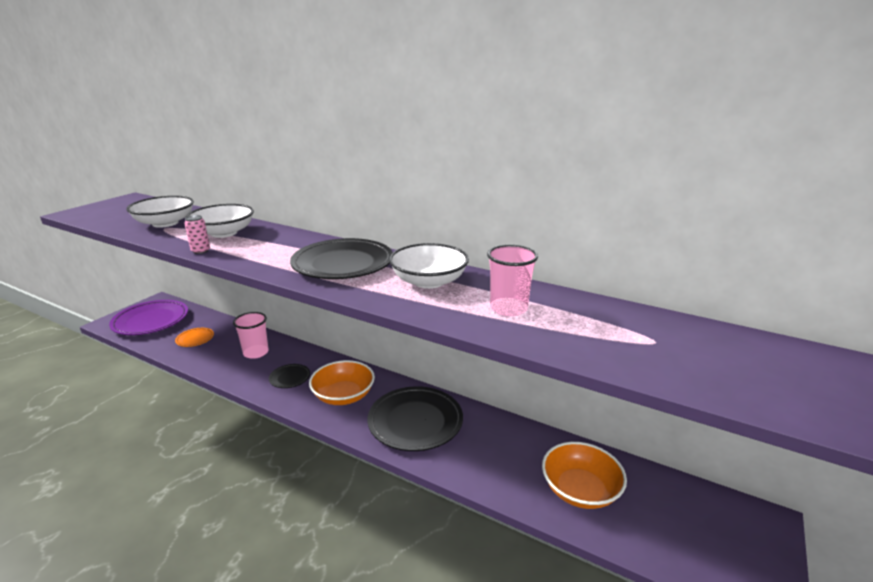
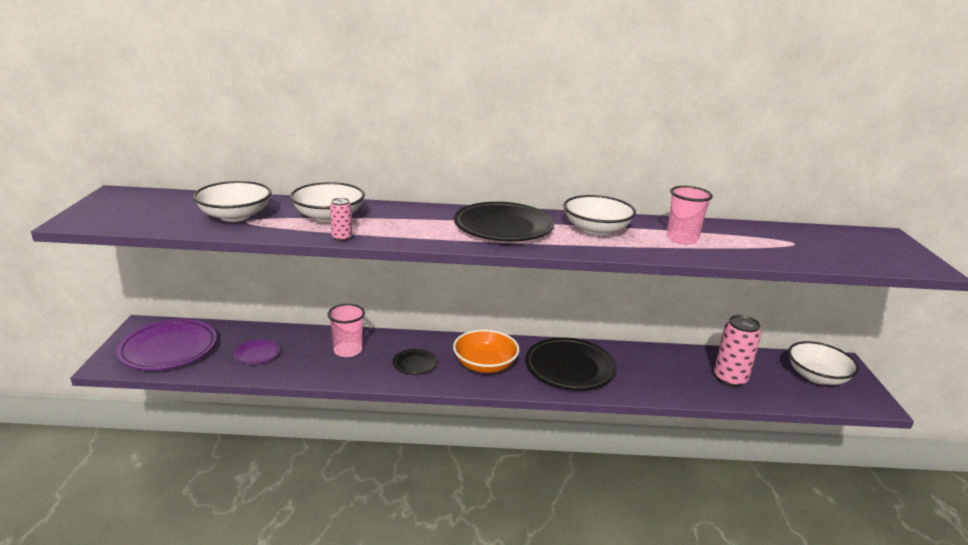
camera: 30 degrees left, 0 degrees up
(195, 339) = (257, 354): orange plate -> purple plate
(580, 490) = (730, 379): orange bowl -> pink can
(707, 527) = (817, 376): none -> white bowl

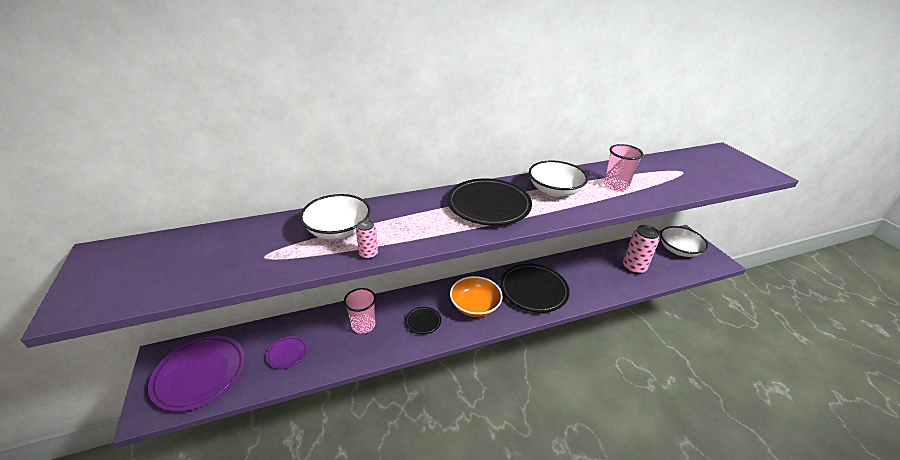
camera: 20 degrees left, 10 degrees up
(235, 216) = (248, 252): white bowl -> none

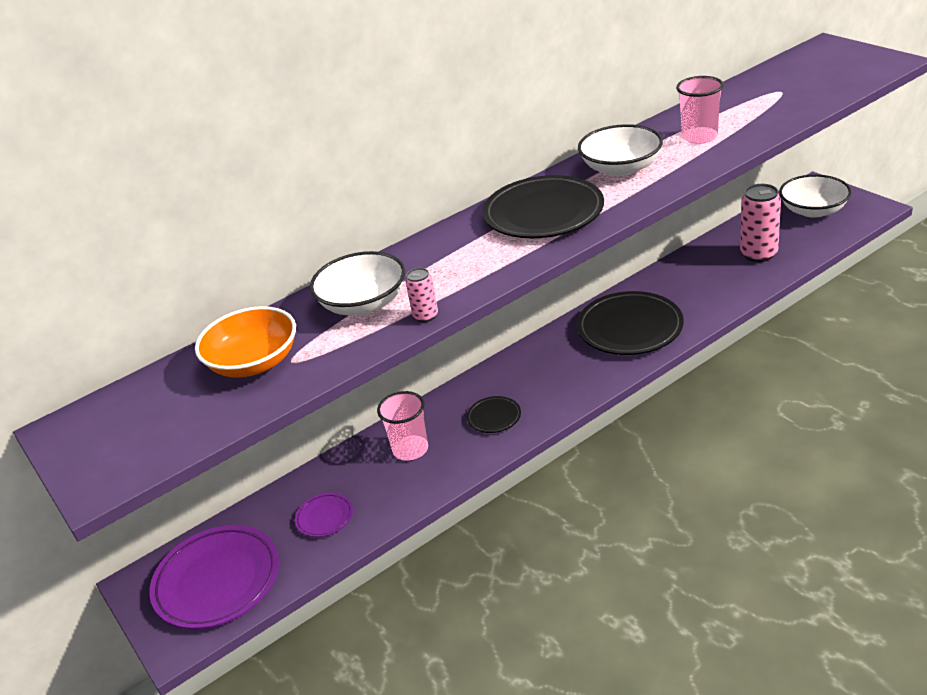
camera: 10 degrees left, 0 degrees up
(475, 306) = (556, 374): orange bowl -> orange bowl (254, 362)

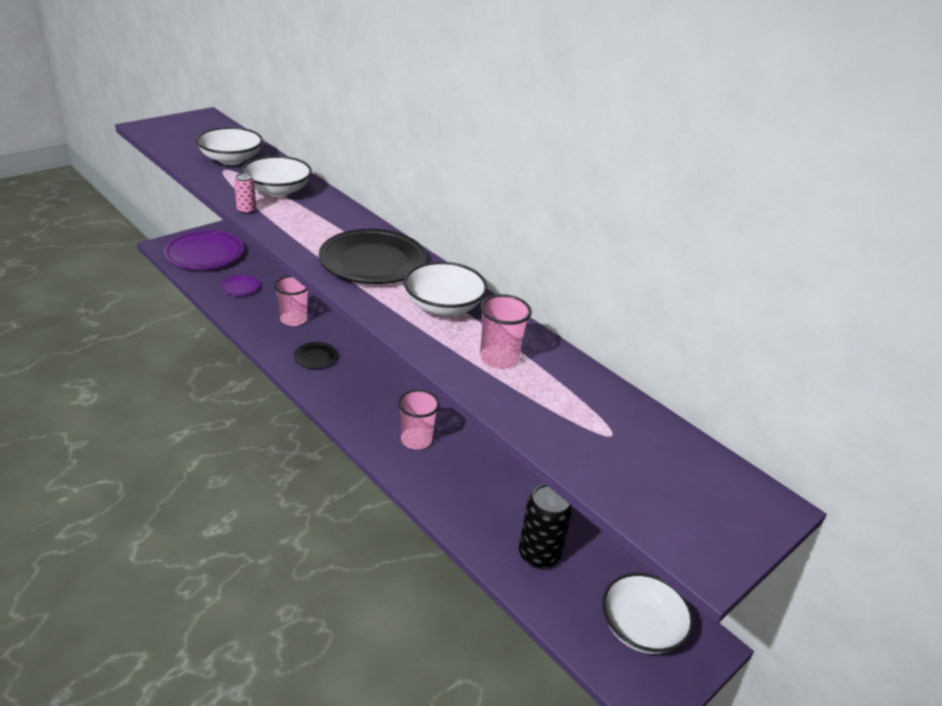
camera: 75 degrees right, 0 degrees up
(254, 362) = (231, 159): orange bowl -> white bowl
(630, 328) = (416, 440): black plate -> pink cup
(758, 254) = (539, 555): pink can -> black can

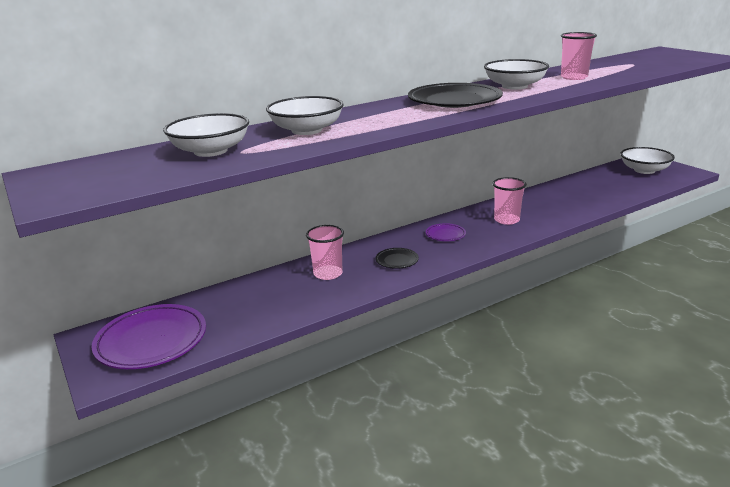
camera: 75 degrees left, 10 degrees down
(240, 287) = (250, 308): purple plate -> purple plate (445, 235)
(246, 210) = (355, 137): pink can -> none
(539, 555) = (605, 189): black can -> none

